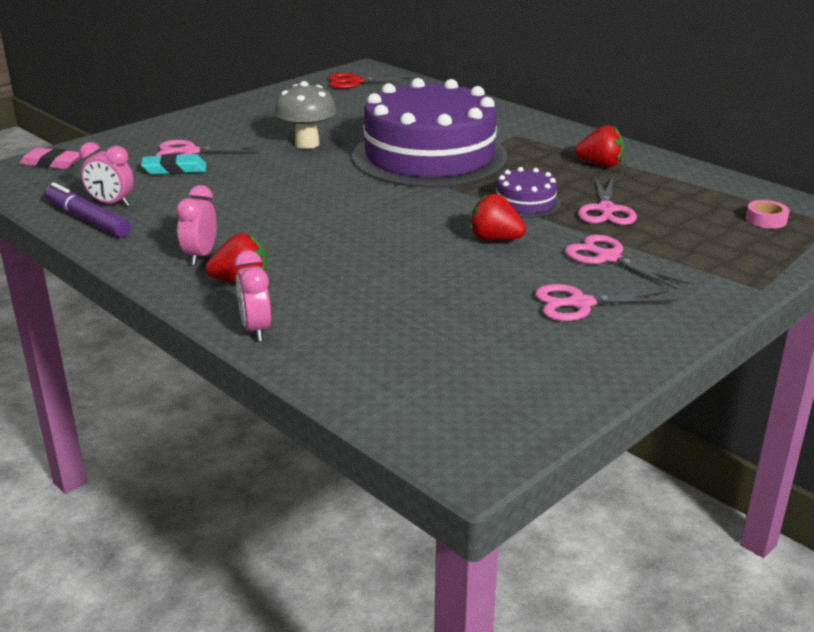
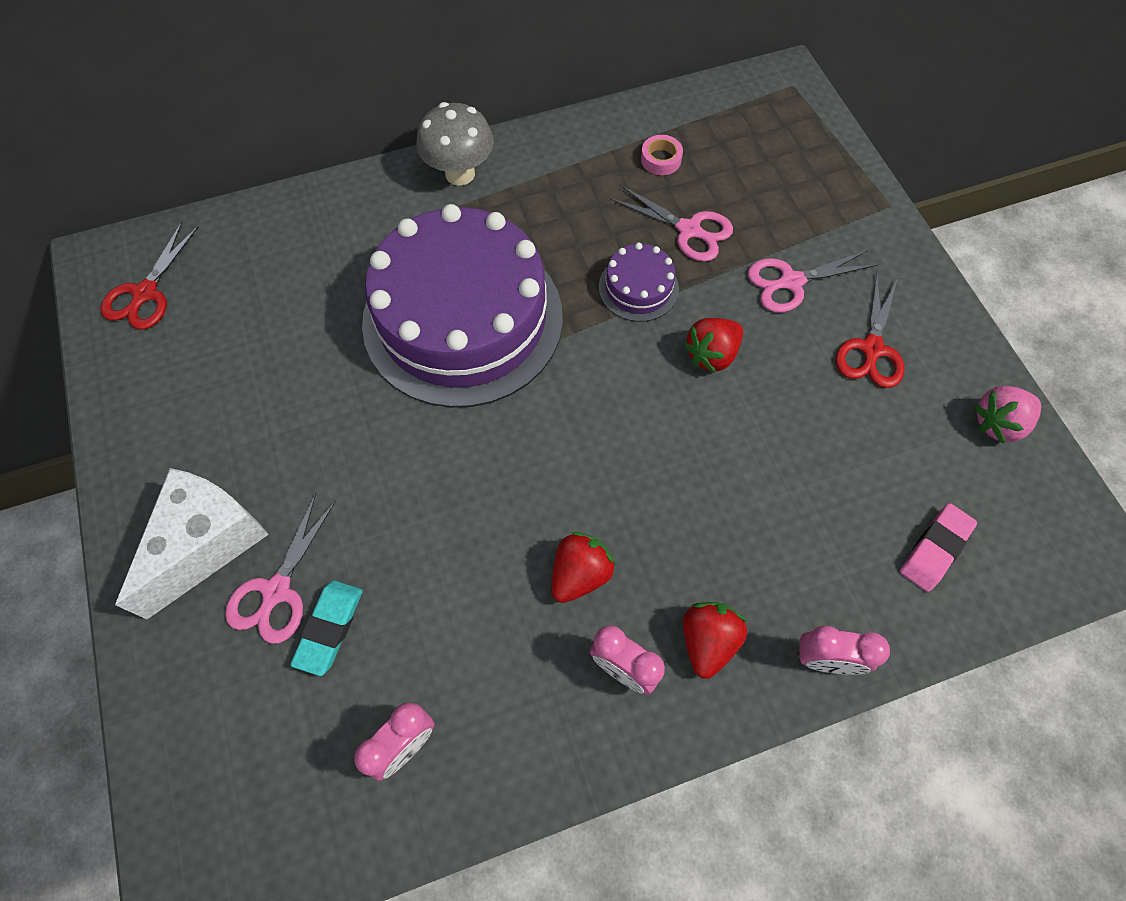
camera: 65 degrees left, 35 degrees up
(52, 163) = (197, 805): pink eraser -> pink eraser (934, 549)
(87, 219) = (443, 790): purple marker -> none
(207, 131) = (206, 543): none -> white cheese
(307, 144) = (339, 434): grey mushroom -> grey mushroom (460, 174)
(569, 380) = (998, 423): none -> pink strawberry
(580, 304) = (871, 349): pink scissors -> red scissors
(600, 165) = (578, 178): red strawberry -> red strawberry (580, 574)
(766, 219) = (766, 126): pink tape -> pink tape (661, 159)

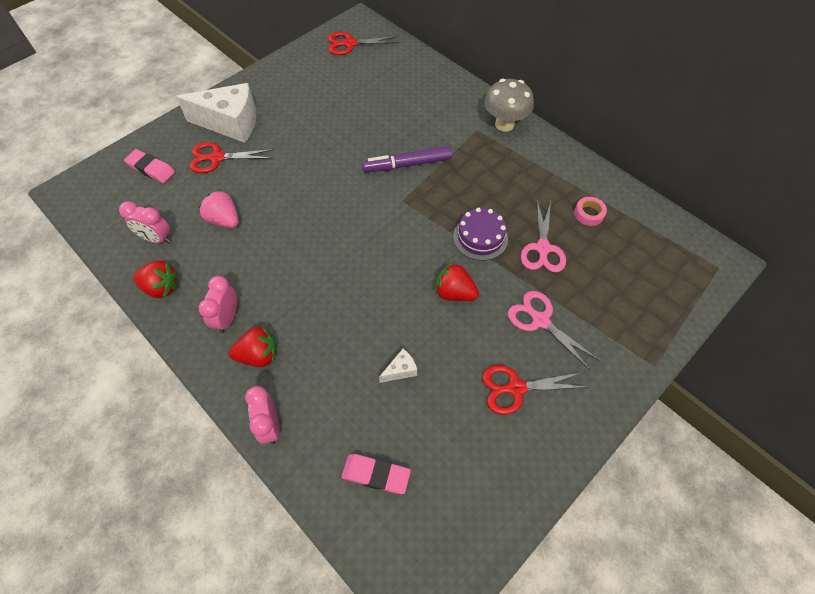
camera: 65 degrees right, 5 degrees down
(230, 717) = (151, 169): none -> pink eraser
(277, 591) = (217, 158): pink scissors -> red scissors
(330, 628) = (205, 185): turquoise eraser -> none
(463, 319) = (407, 165): purple cake -> purple marker
(580, 574) = (275, 277): red strawberry -> red strawberry (161, 287)
(801, 464) = (400, 370): none -> white cheese
(998, 423) = (502, 495): pink strawberry -> pink strawberry (224, 220)

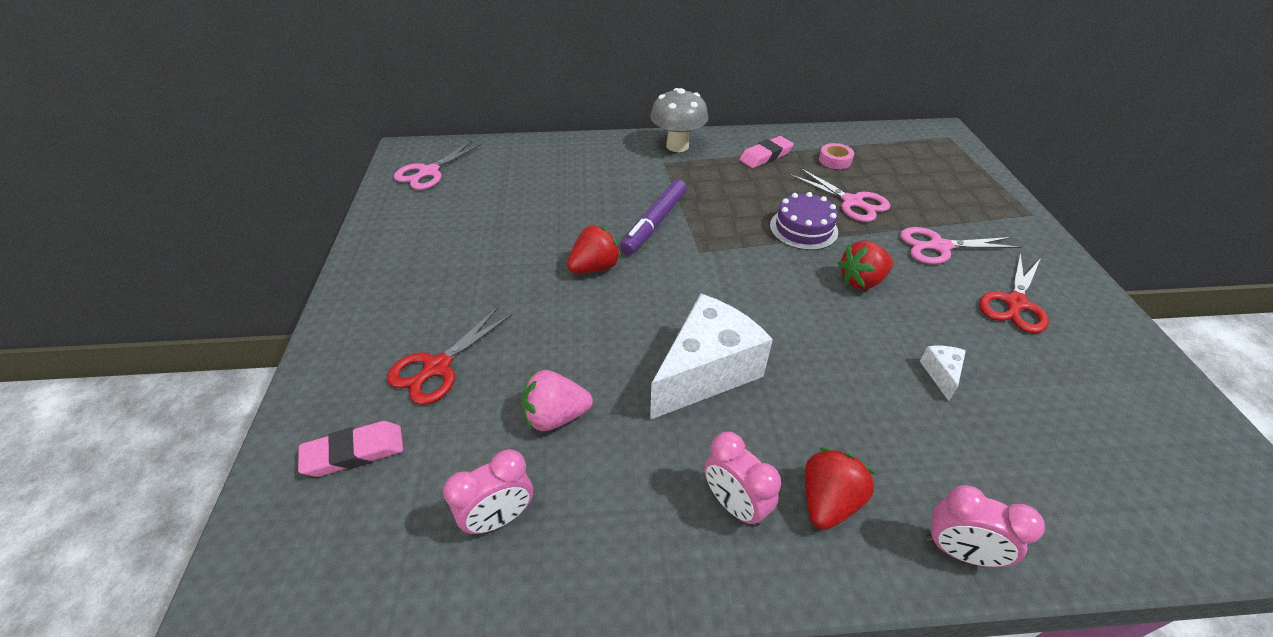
camera: 50 degrees left, 15 degrees down
(161, 287) = (602, 563): red strawberry -> red strawberry (594, 267)
(231, 123) = (398, 323): white cheese -> white cheese (706, 372)
(350, 44) = (429, 172): red scissors -> pink scissors
(376, 474) = (1087, 475): pink eraser -> pink eraser (765, 156)

